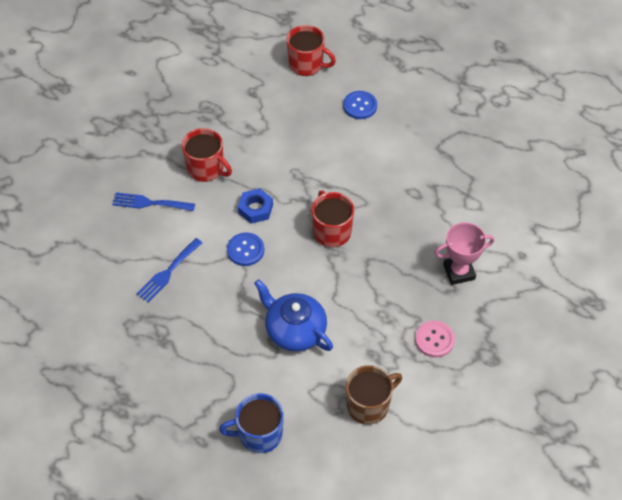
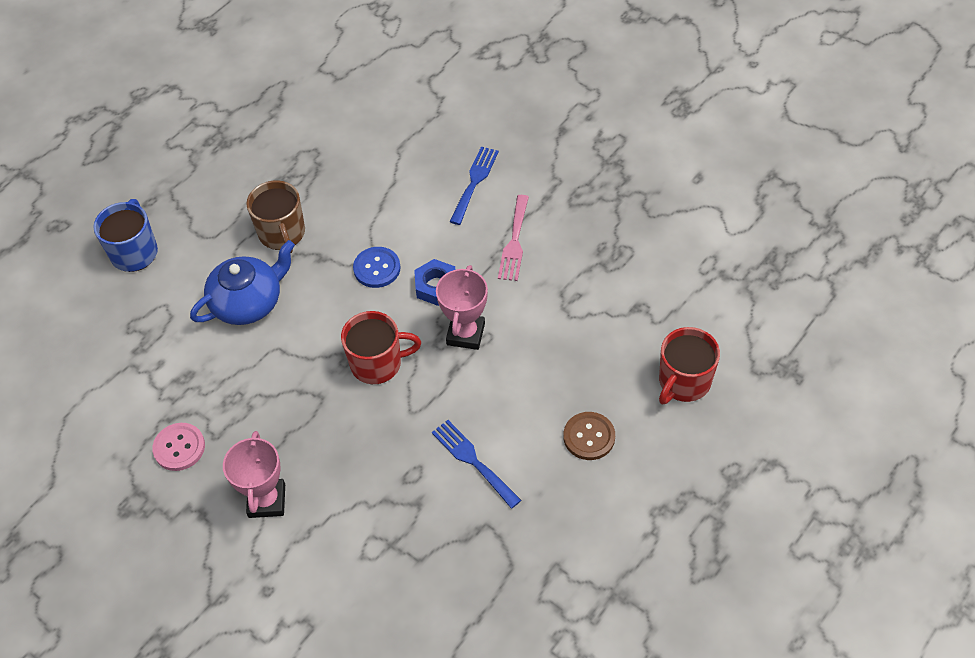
camera: 105 degrees right, 0 degrees up
(168, 272) = (369, 191): blue fork -> blue fork (473, 460)
(206, 169) = (514, 242): red mug -> pink fork
(294, 184) = (465, 334): none -> pink trophy
(360, 106) = (589, 437): blue button -> brown button
(368, 405) = (124, 359): brown mug -> brown mug (282, 233)

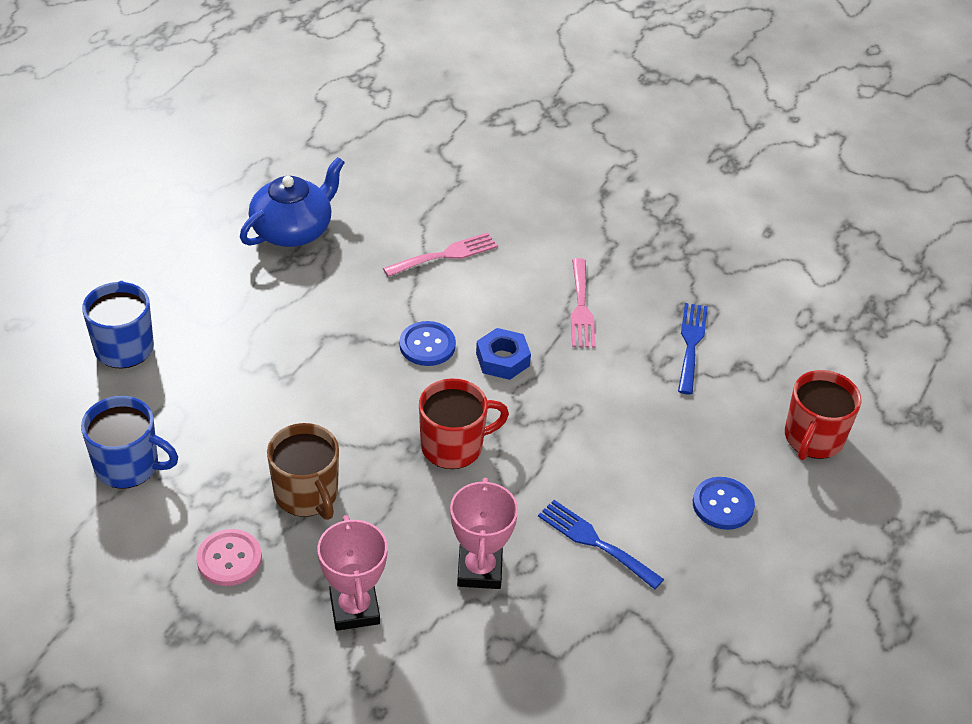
camera: 15 degrees left, 10 degrees down
(118, 359) = (128, 466): none -> blue mug
(248, 302) = (279, 392): blue teapot -> blue teapot (293, 230)
(282, 233) = (304, 316): brown mug -> brown mug (307, 494)
(411, 184) = (446, 255): none -> pink fork
(465, 334) = (550, 407): pink trophy -> pink trophy (479, 570)
(474, 182) = (519, 249): blue fork -> blue fork (691, 344)
(589, 437) = (723, 505): brown button -> blue button

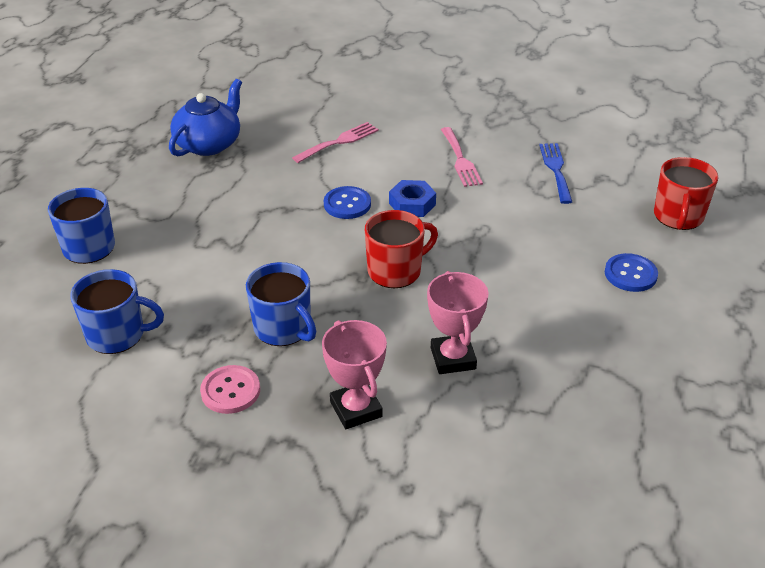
camera: 10 degrees left, 5 degrees down
(307, 494) = (283, 328): brown mug -> blue mug
(594, 542) = (540, 319): blue fork -> none

